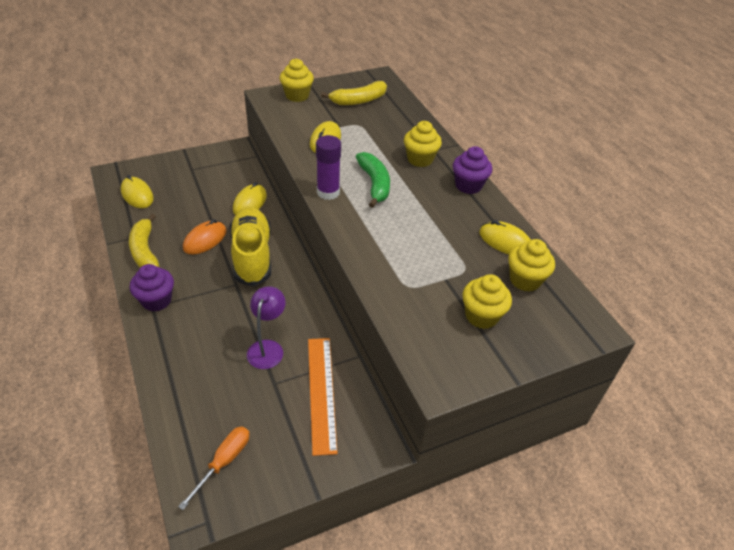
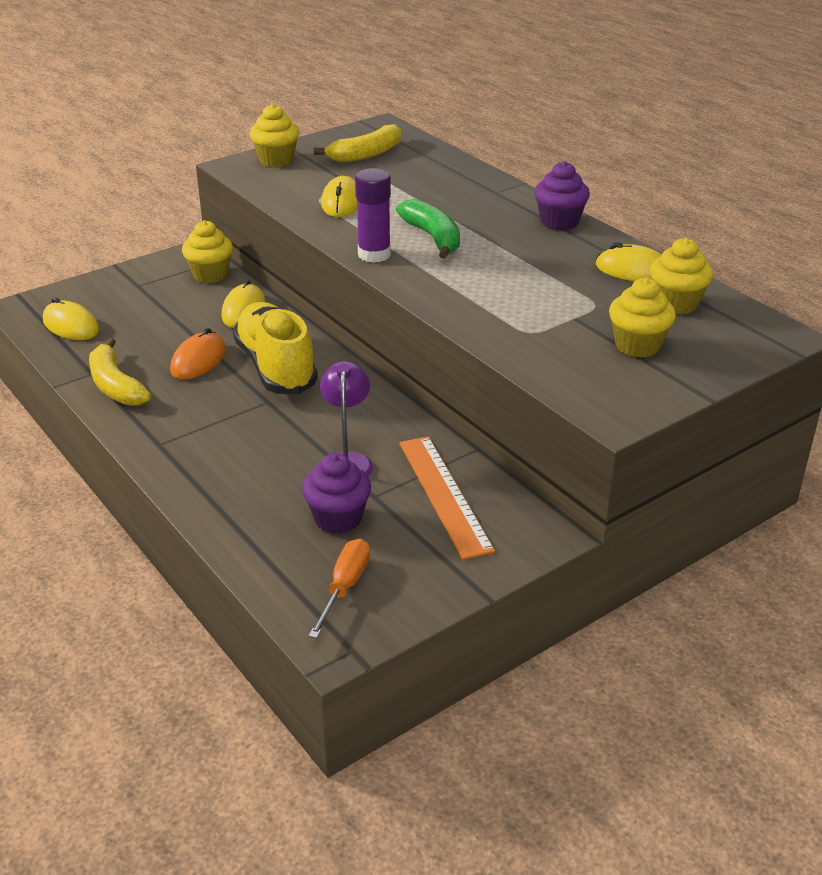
camera: 10 degrees left, 10 degrees down
(156, 300) = (162, 437): purple cupcake -> purple cupcake (338, 518)
(420, 159) = (482, 204): yellow cupcake -> yellow cupcake (210, 275)

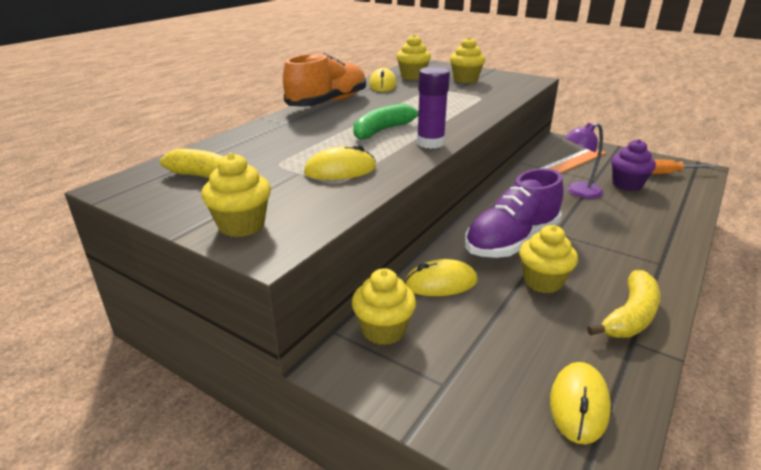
camera: 110 degrees left, 5 degrees down
(198, 360) = (542, 281): orange mouse -> yellow cupcake
(276, 367) = (511, 241): yellow shoe -> purple shoe
(559, 222) = (328, 103): purple cupcake -> orange shoe

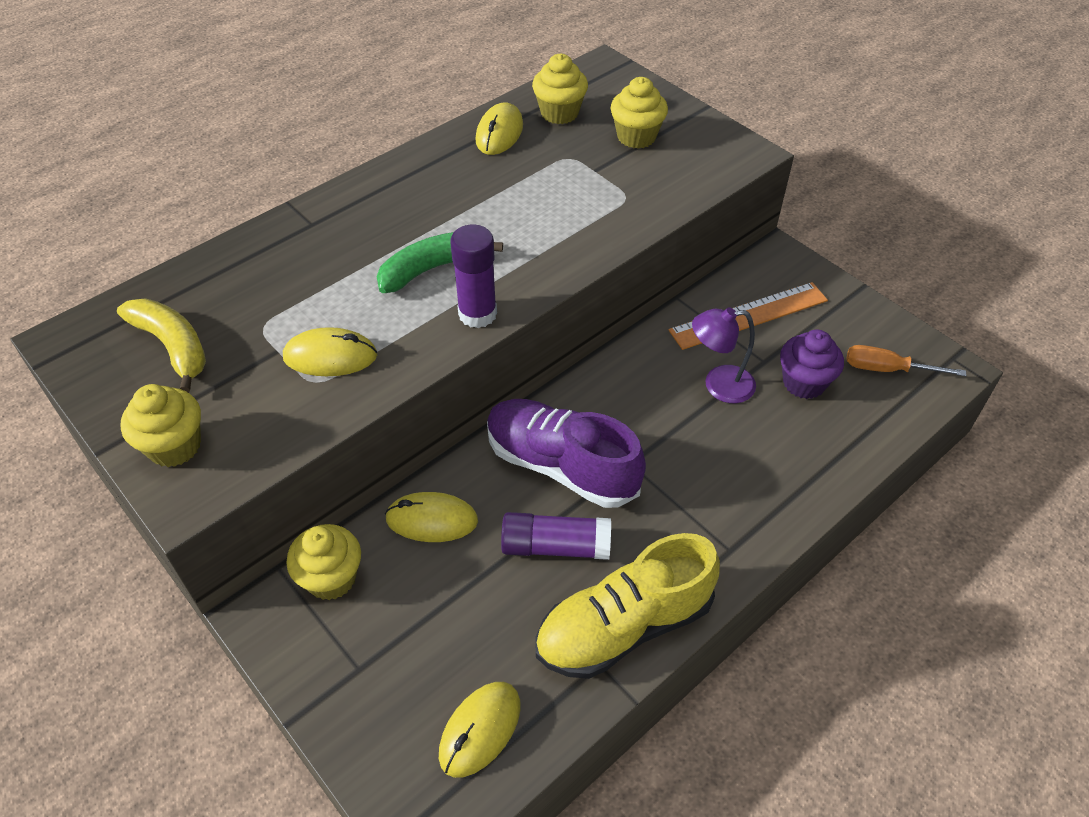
camera: 15 degrees right, 20 degrees up
(328, 103) = (394, 177): orange shoe -> none
(511, 241) = (561, 466): purple shoe -> purple shoe turned 60 degrees clockwise
(542, 281) = (555, 546): yellow cupcake -> purple glue stick
(630, 316) = (624, 626): yellow banana -> yellow shoe

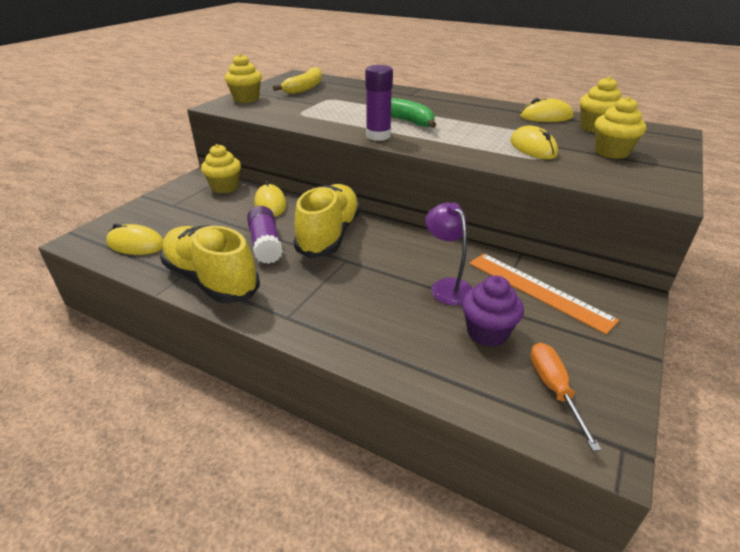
camera: 70 degrees right, 15 degrees down
(330, 356) = (319, 113): yellow mouse -> yellow mouse (533, 148)
(561, 466) = (329, 235): purple shoe -> yellow shoe

